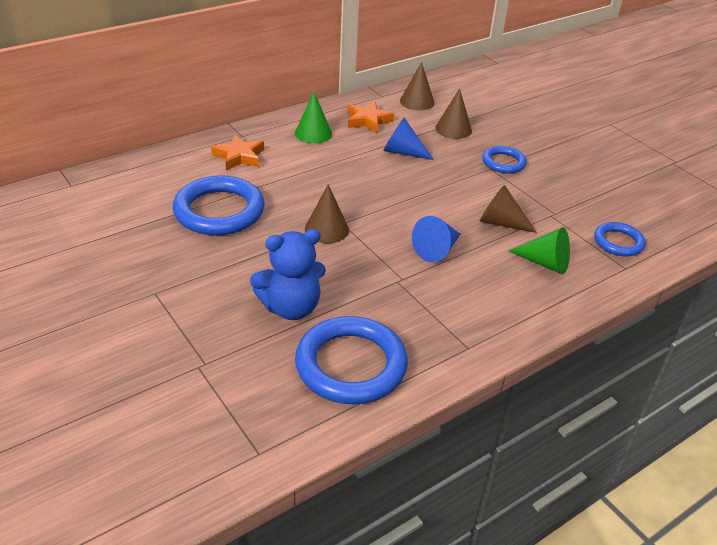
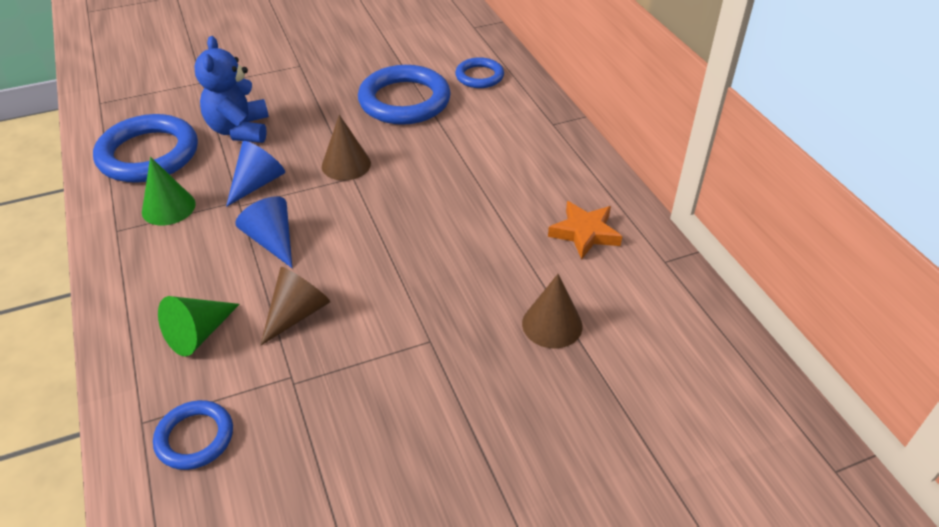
camera: 105 degrees right, 5 degrees up
(239, 157) = (506, 118): orange star -> none
(313, 133) = (553, 178): green cone -> green cone (168, 207)
(402, 152) = (492, 253): blue cone -> blue cone (257, 183)
(417, 102) = (645, 299): brown cone -> none
(503, 162) = (441, 361): blue ring -> blue ring (479, 76)

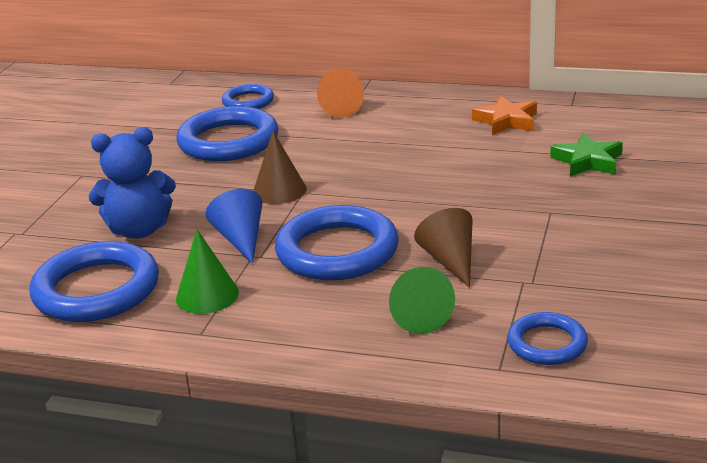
camera: 50 degrees left, 15 degrees down
(239, 130) = (139, 230): blue teddy bear -> blue teddy bear turned 45 degrees counterclockwise
(272, 241) = (337, 251): blue cone -> blue ring
(512, 126) = (338, 108): none -> orange cone
(552, 324) = (588, 161): brown cone -> green star

